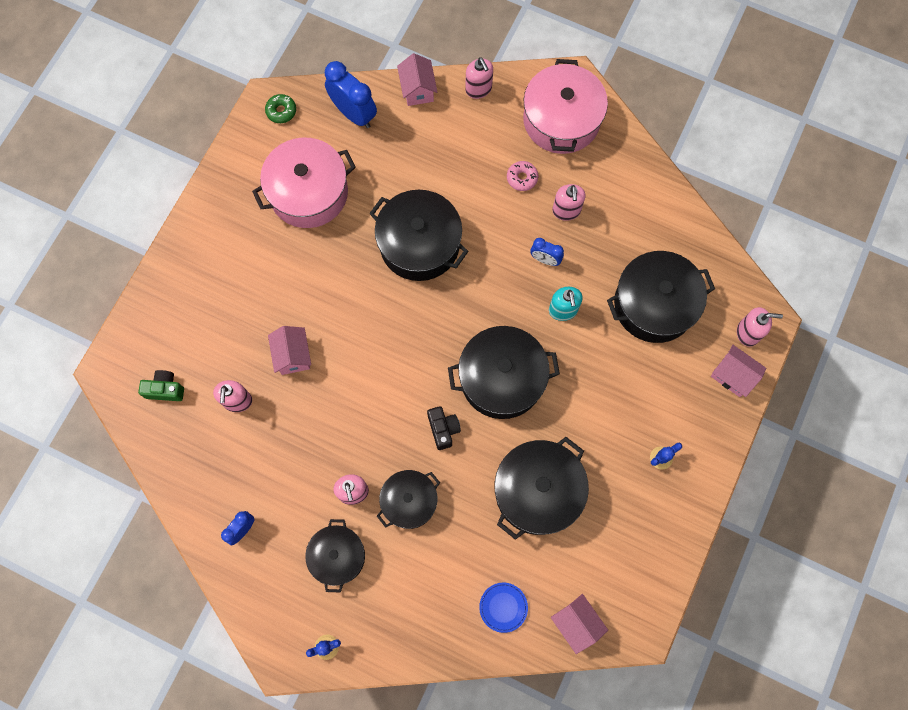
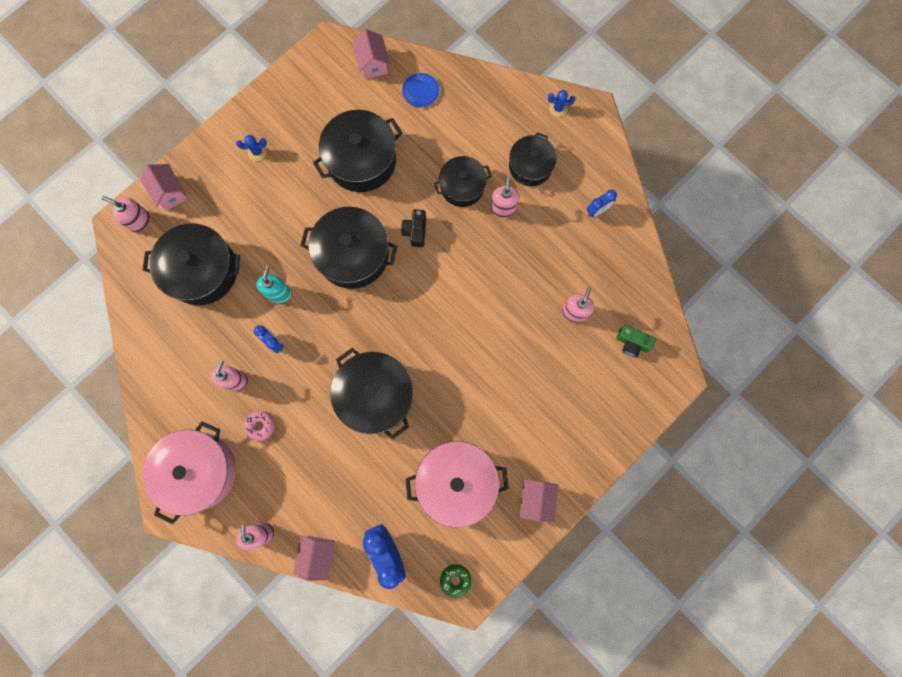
camera: 160 degrees left, 5 degrees up
(293, 355) = (517, 334): pink house -> pink house (536, 499)

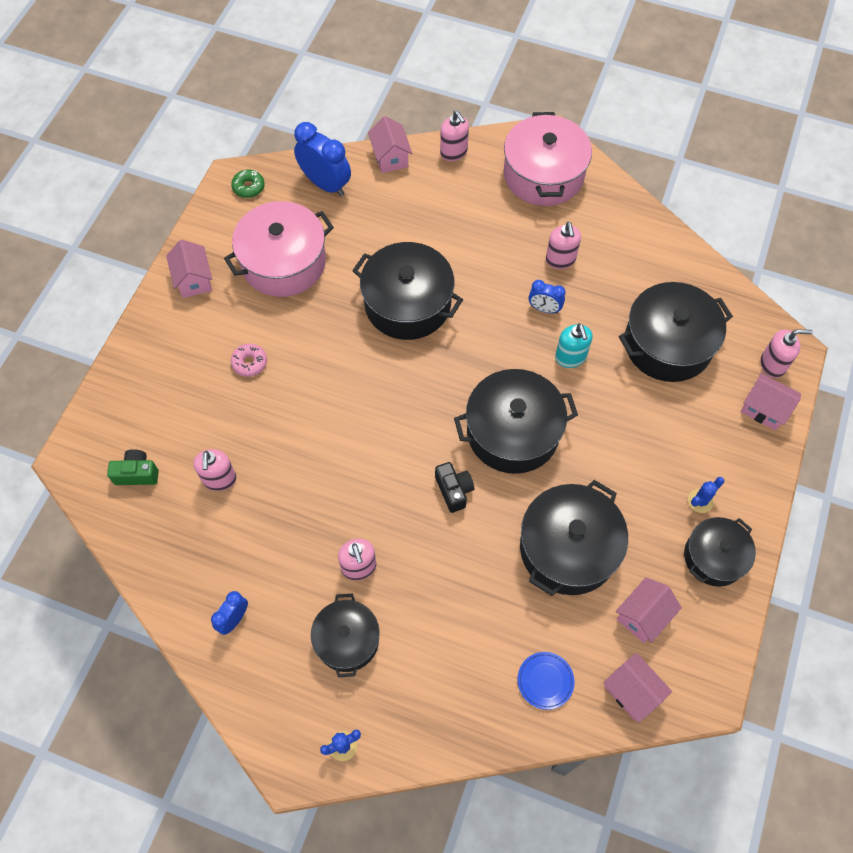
camera: 155 degrees right, 15 degrees down
(260, 426) = (509, 232): pink donut -> pink donut (249, 363)
(340, 100) = (643, 616): none -> pink house
(462, 186) = (424, 572): black pot -> black pot (714, 557)

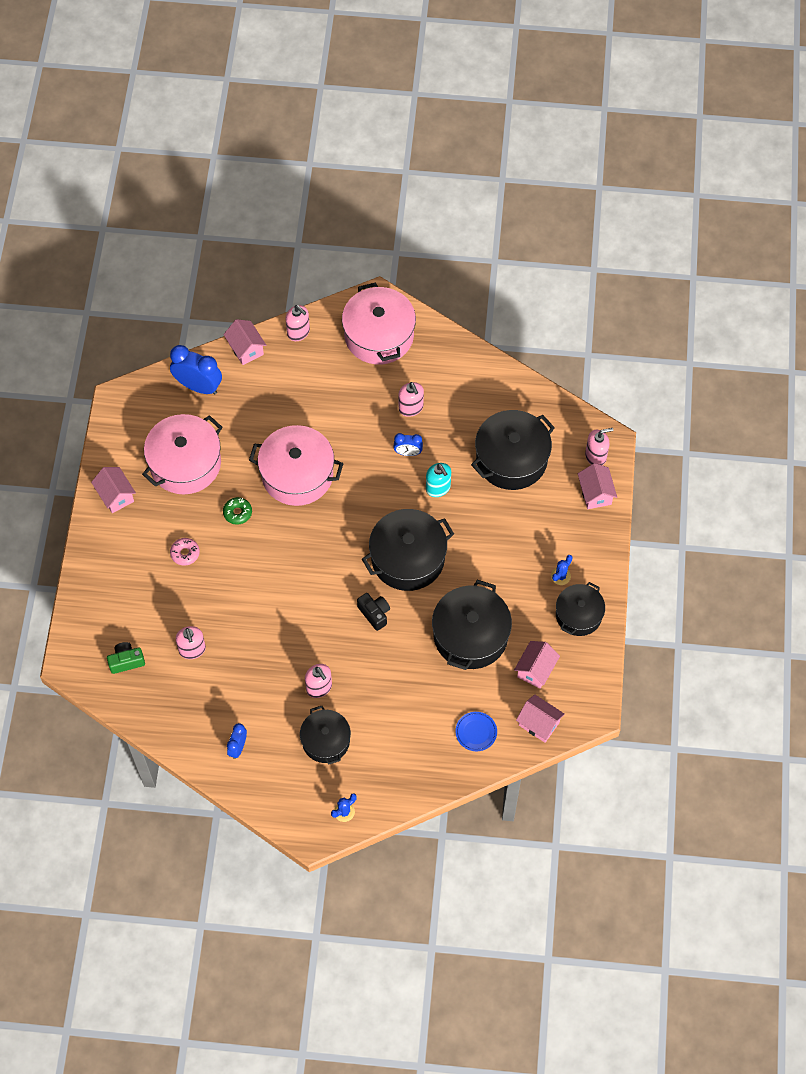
camera: 15 degrees left, 0 degrees up
(248, 187) = (134, 404): green donut -> green donut (237, 513)
(407, 304) = (297, 474): black pot -> pink pot
(764, 409) = (595, 493): pink house -> pink house turned 60 degrees clockwise

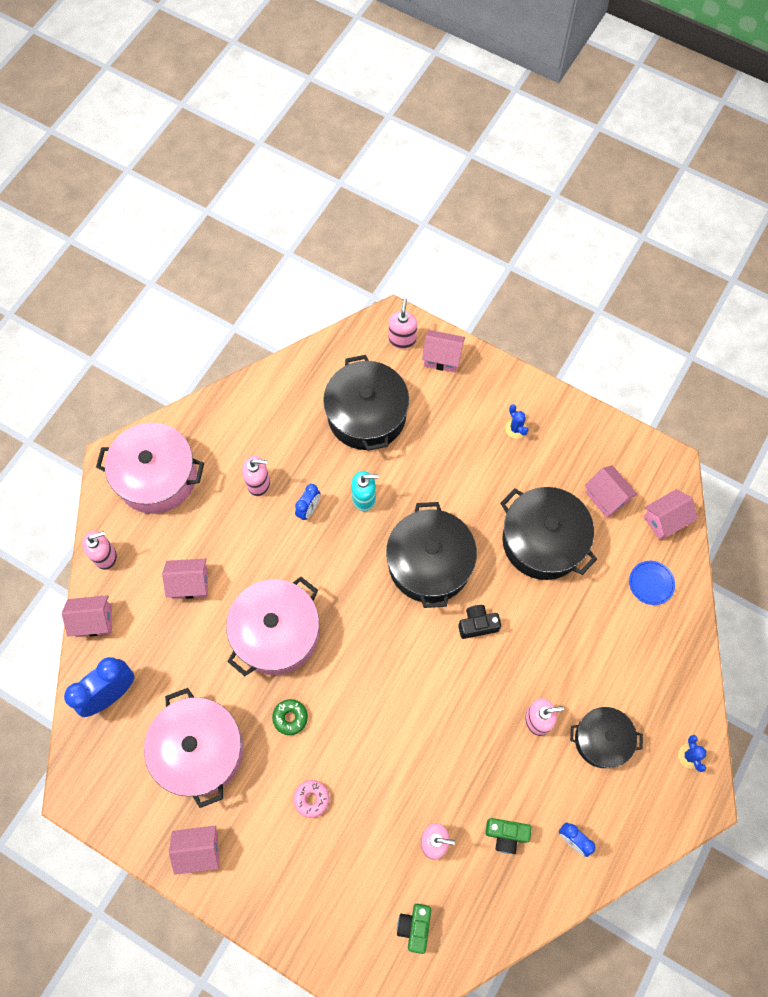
camera: 65 degrees left, 5 degrees up
(220, 698) = (506, 834): none -> green camera
(306, 398) = (190, 583): none -> pink house
(578, 615) = (564, 431): black pot -> none

